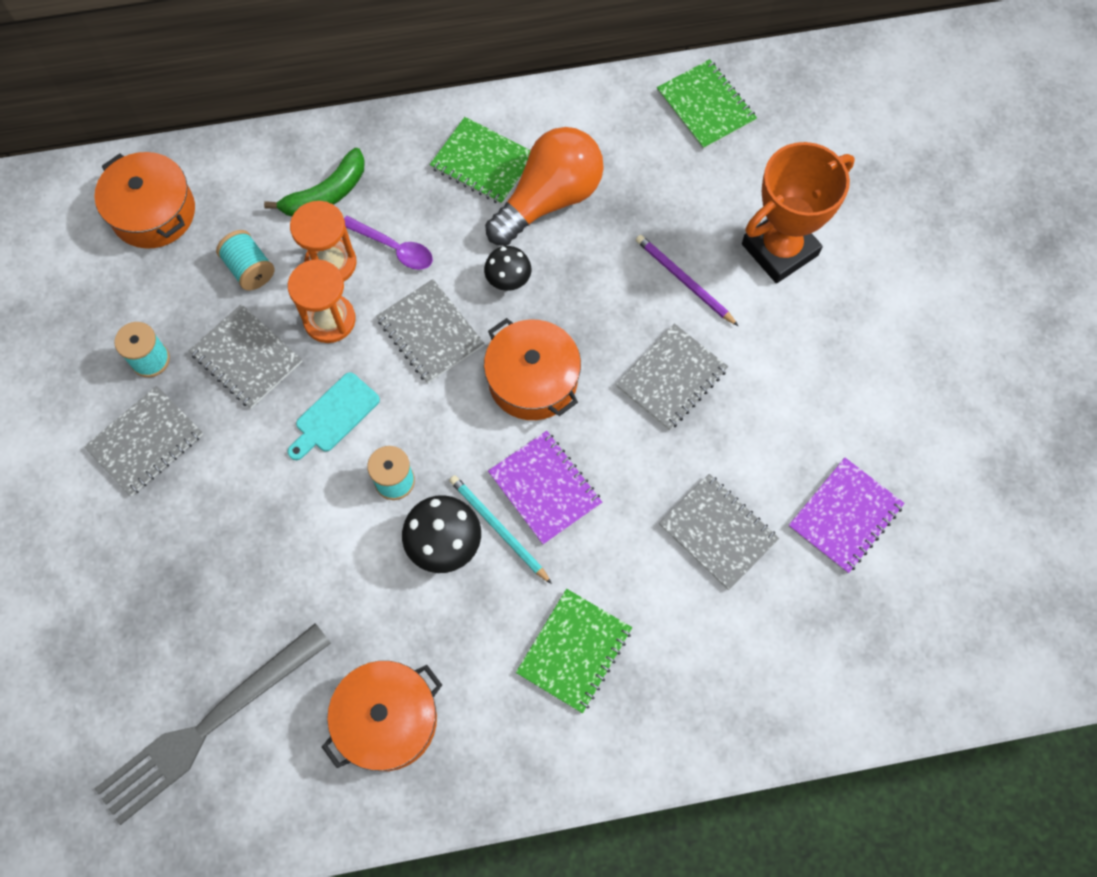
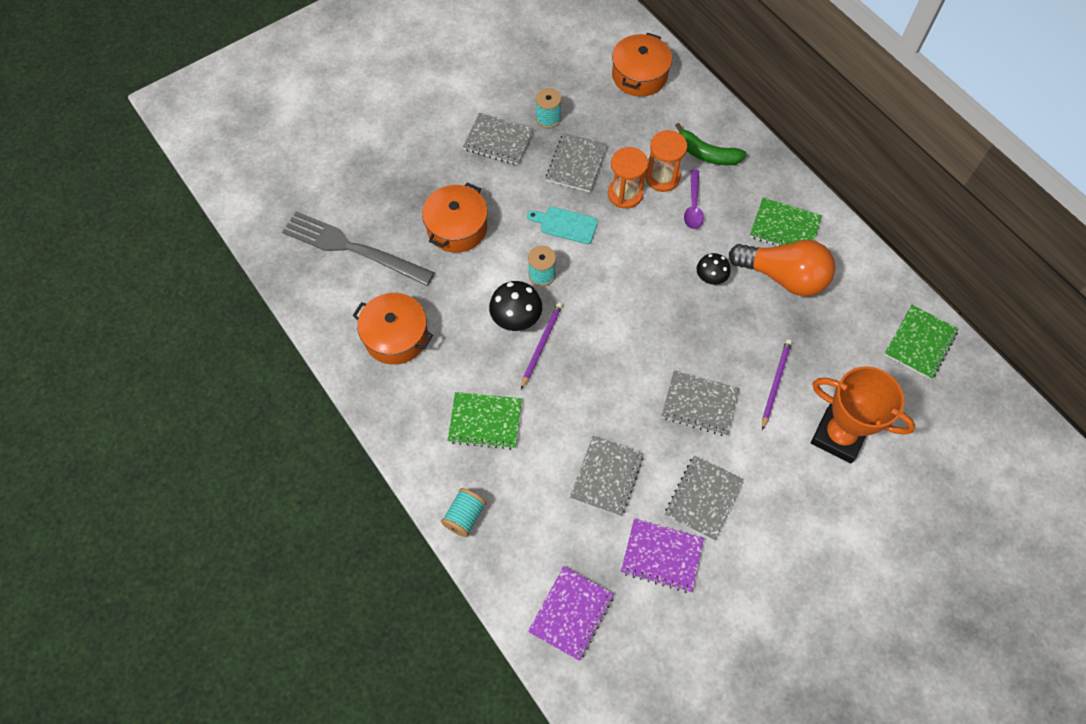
camera: 65 degrees right, 5 degrees down
(249, 269) = (633, 139): turquoise spool -> turquoise spool (464, 516)
(430, 332) = (648, 251): grey notebook -> grey notebook (703, 498)
(483, 162) = (785, 227): green notebook -> green notebook turned 75 degrees counterclockwise
(498, 528) = (541, 344): turquoise pencil -> purple pencil
(532, 380) = (650, 322): orange pot -> orange pot (457, 227)
(544, 488) = (581, 360): purple notebook -> purple notebook (571, 613)

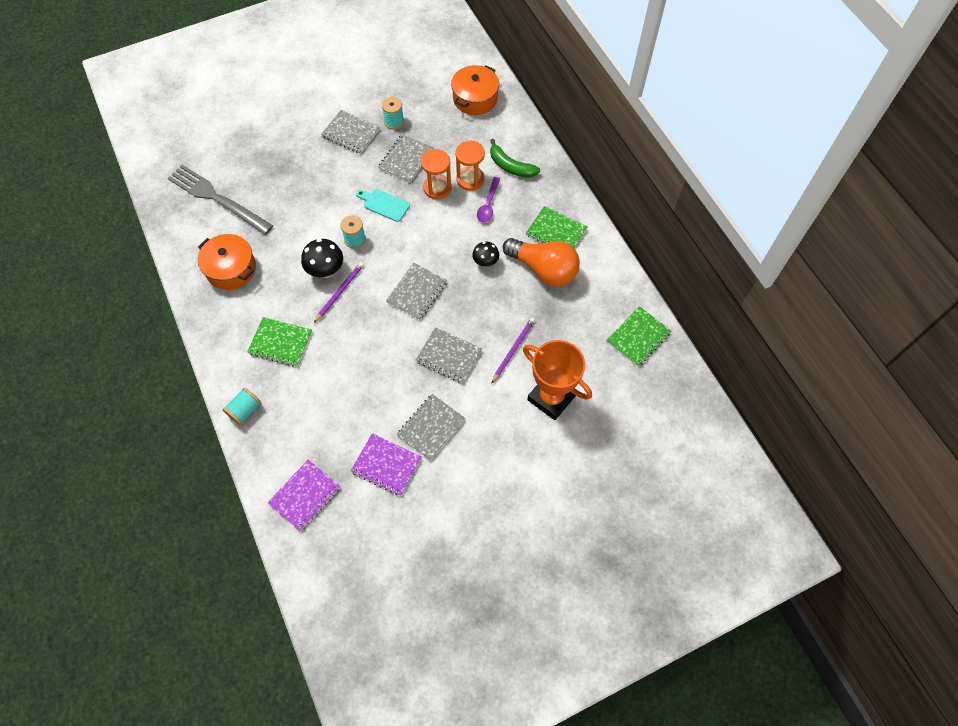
camera: 10 degrees right, 0 degrees up
(457, 227) = (300, 194): orange pot -> none
(606, 476) = (361, 399): grey notebook -> grey notebook (416, 292)

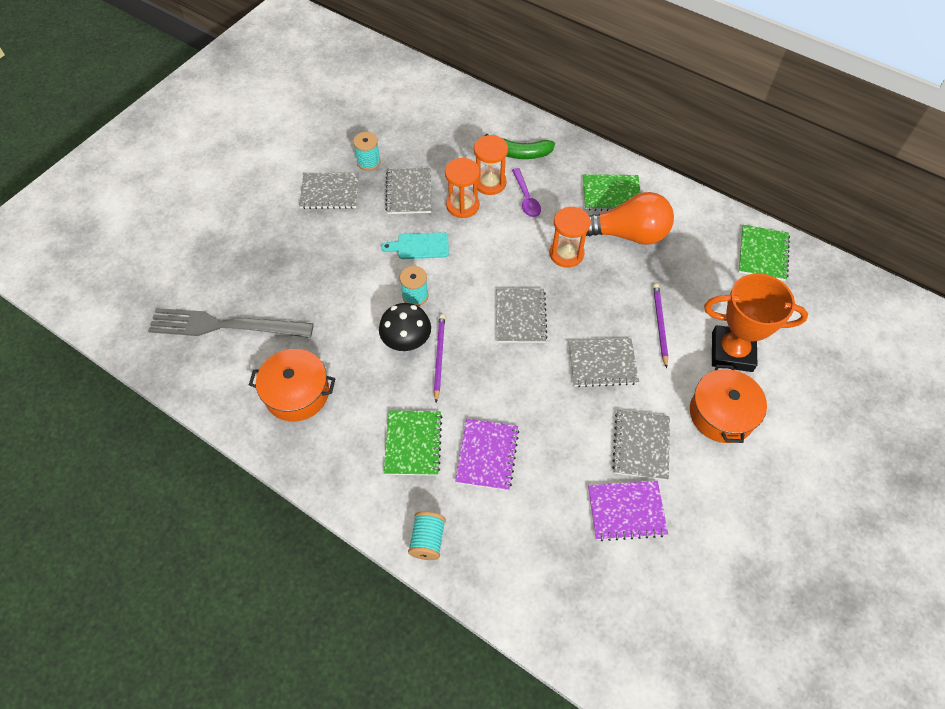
camera: 30 degrees left, 5 degrees down
(280, 342) = (413, 443): green notebook -> green notebook turned 75 degrees counterclockwise
(304, 495) = (565, 596): purple notebook -> purple notebook (487, 455)
(475, 98) = (435, 106): orange pot -> orange pot (722, 414)
(485, 262) = (566, 254): black mushroom -> orange hourglass

